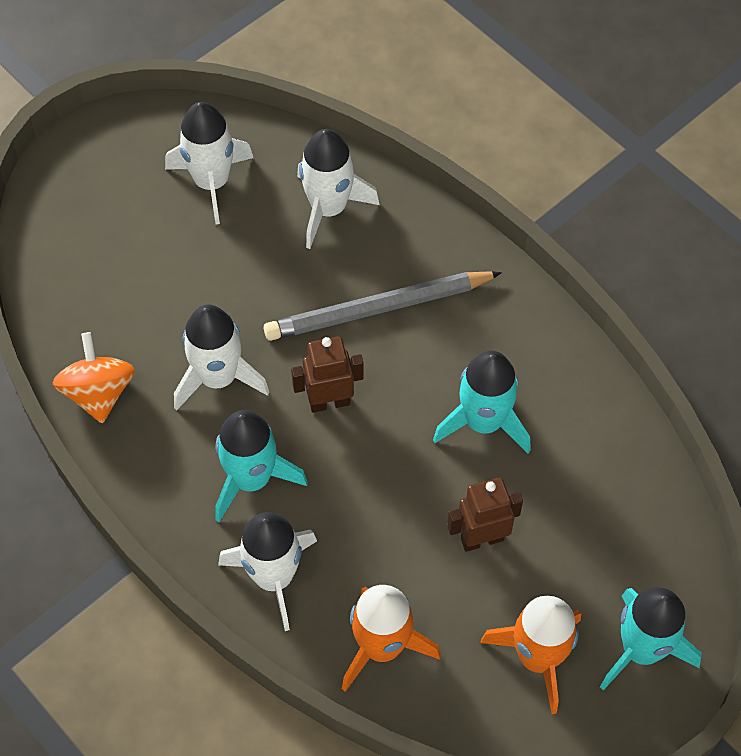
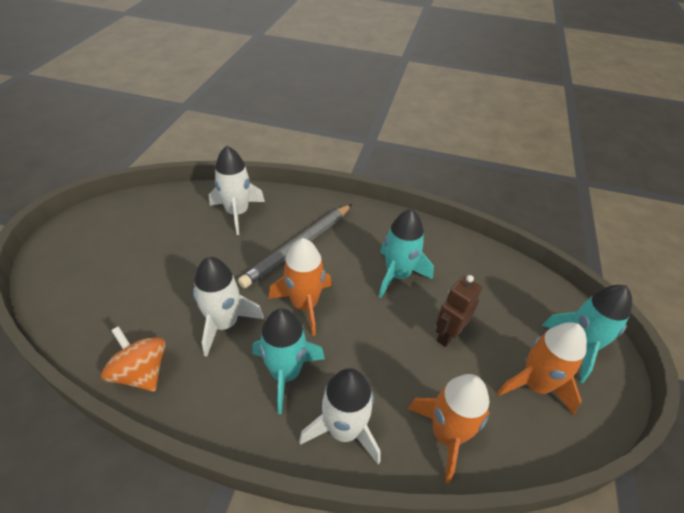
camera: 35 degrees left, 15 degrees down
(212, 182) = (158, 226): white rocket -> none
(329, 402) = (304, 305): brown robot -> orange rocket

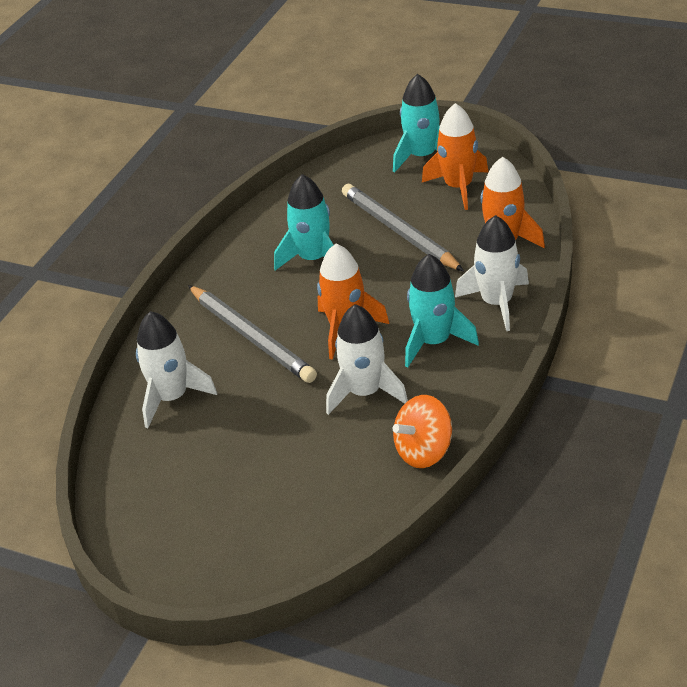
camera: 75 degrees left, 5 degrees down
(447, 335) = (399, 231): brown robot -> grey pencil

